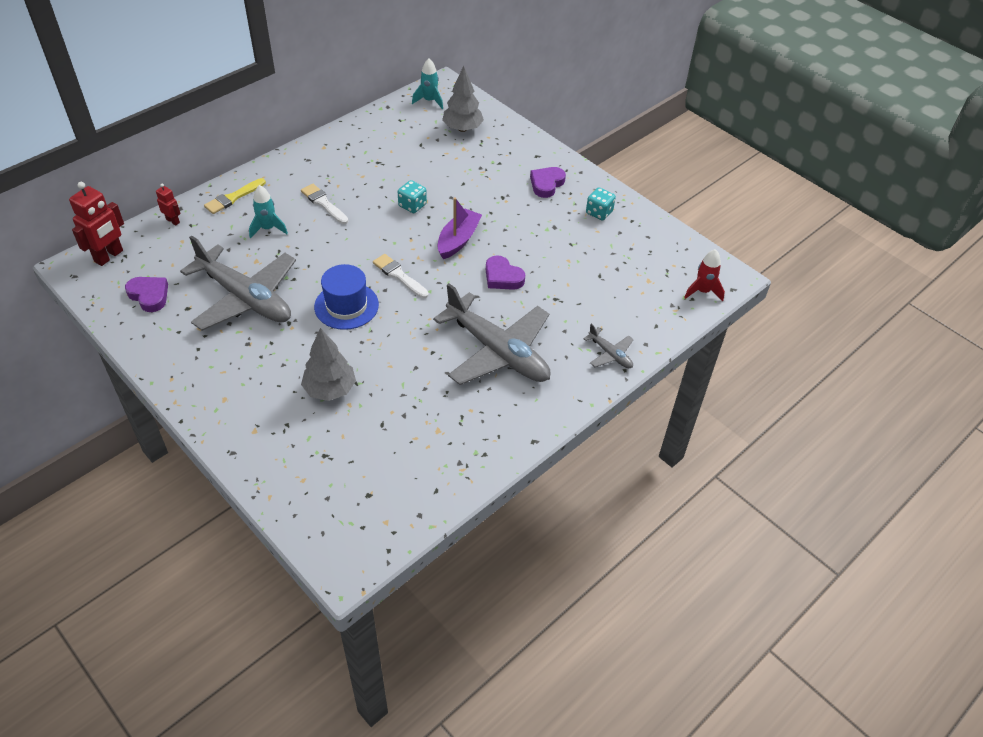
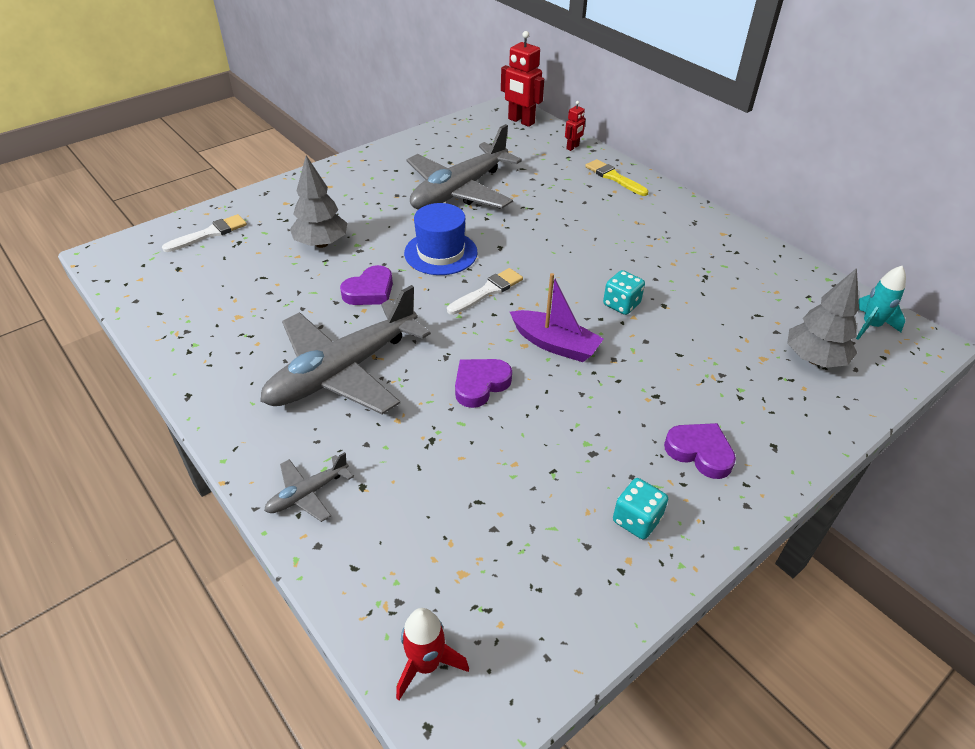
camera: 95 degrees right, 5 degrees down
(149, 295) = (468, 143): purple heart -> purple heart (370, 291)
(268, 228) = (566, 200): turquoise rocket -> none
(323, 203) = (614, 235): white brush -> white brush (209, 234)

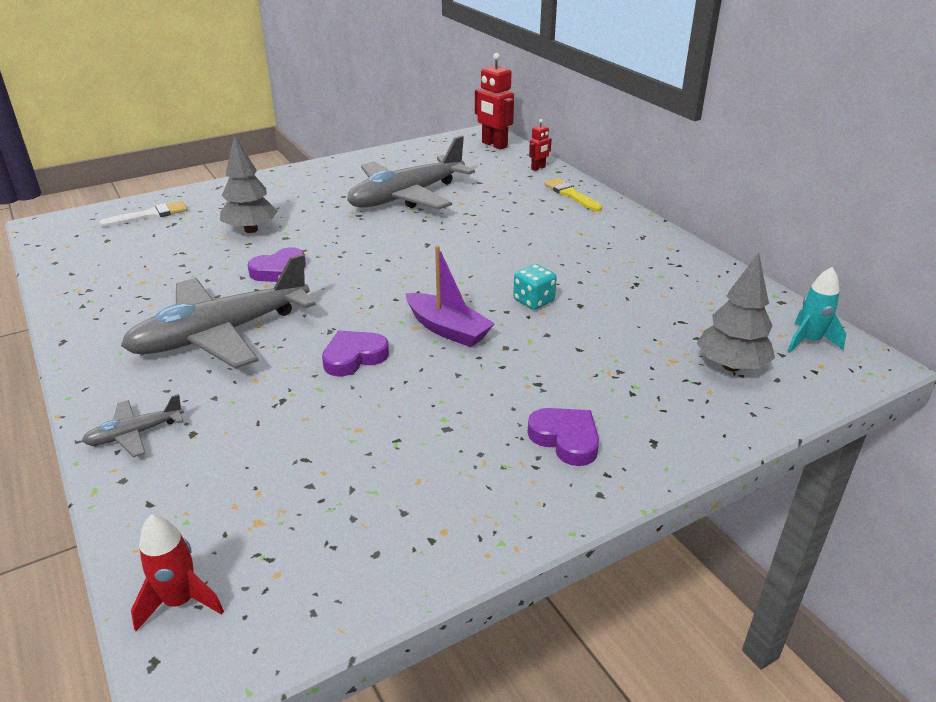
camera: 10 degrees right, 10 degrees down
(441, 253) = (365, 245): blue hat -> none
(487, 291) = (397, 279): white brush -> none
(636, 520) = (468, 494): turquoise dice -> none

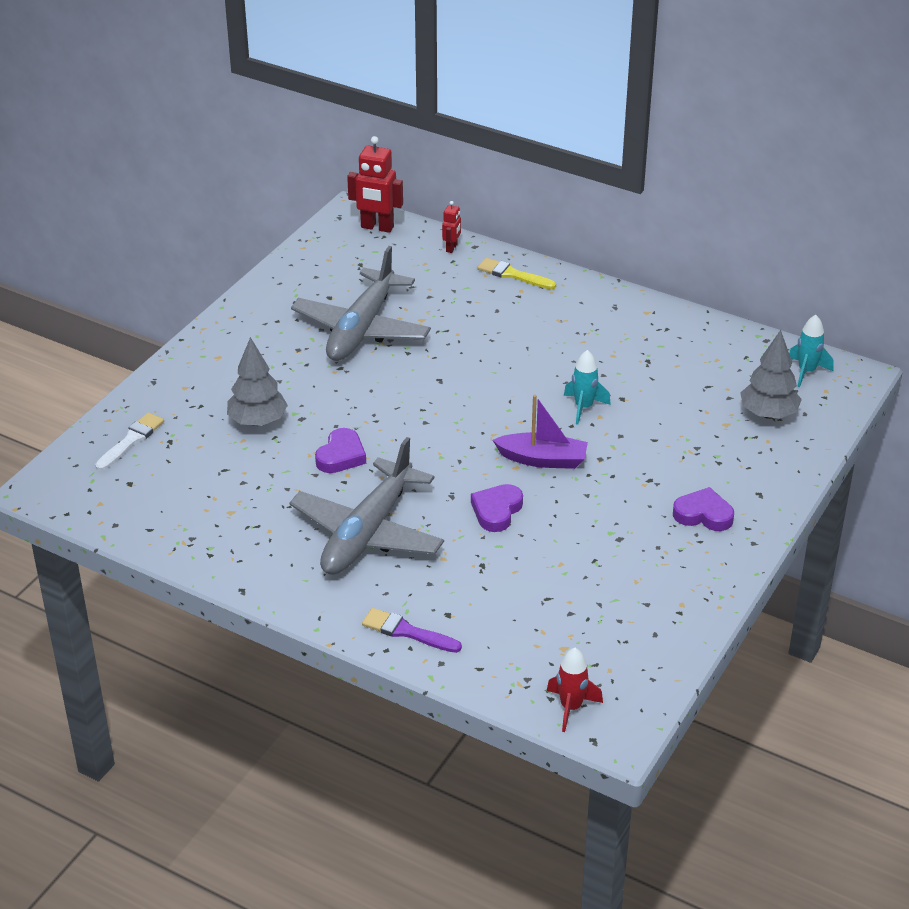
camera: 30 degrees left, 5 degrees up
(135, 434) = (407, 632): grey plane -> purple brush
(533, 301) = (583, 407): turquoise dice -> turquoise rocket

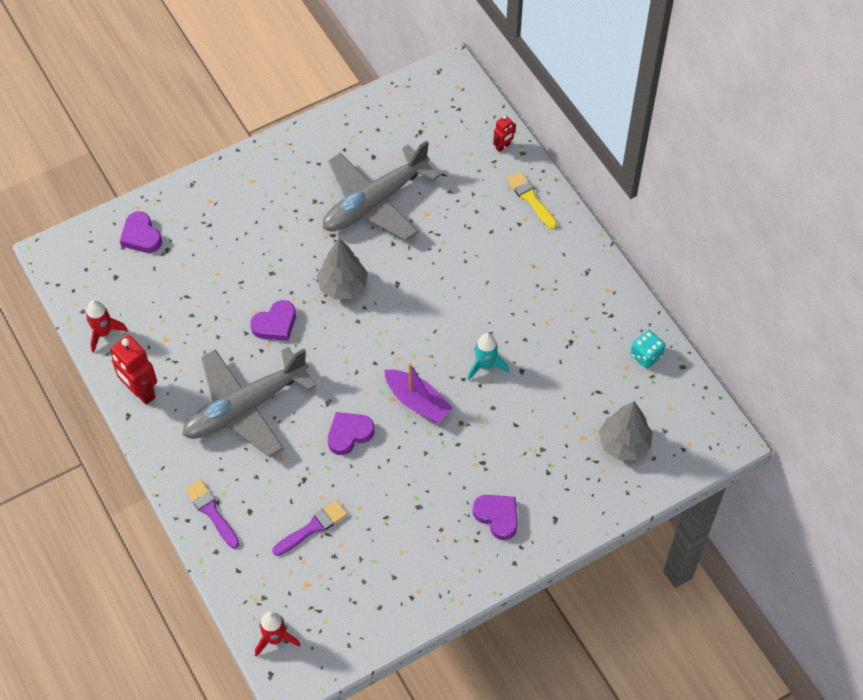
camera: 30 degrees right, 20 degrees up
(131, 440) = (141, 236): white brush -> purple heart
(155, 533) = (103, 333): none -> red rocket
(257, 421) = (239, 260): grey tree -> grey tree (343, 286)
(377, 227) = (460, 96): red robot -> red robot (141, 392)
(527, 599) = (312, 527): none -> purple brush
(726, 344) = (646, 355): none -> turquoise dice
(806, 372) = (689, 416): turquoise rocket -> none

